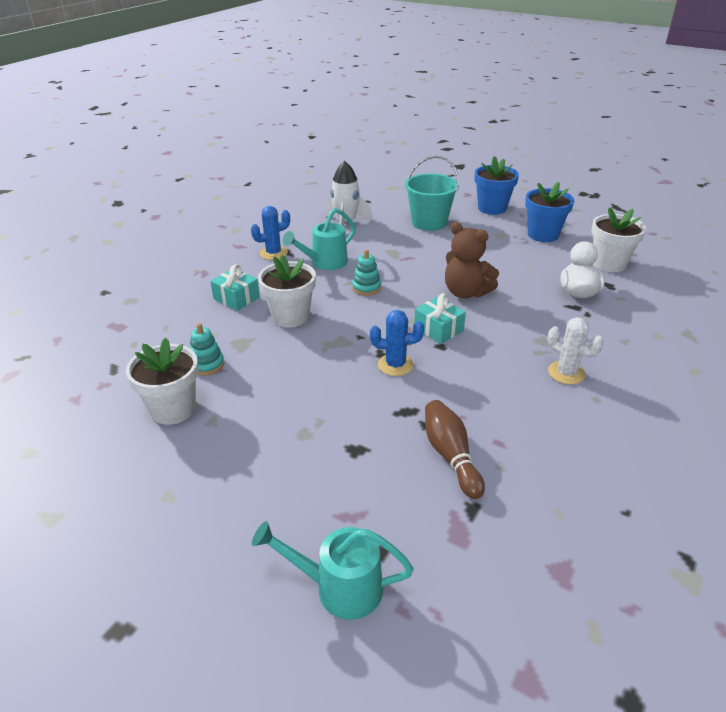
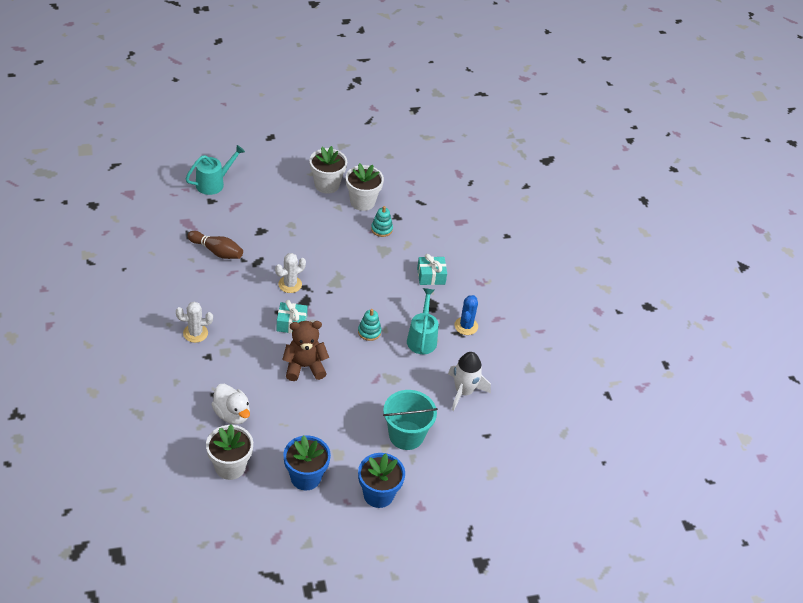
camera: 130 degrees right, 10 degrees up
(290, 317) = (383, 282): white flower pot -> white flower pot (327, 185)
(395, 365) = (290, 284): blue cactus -> white cactus

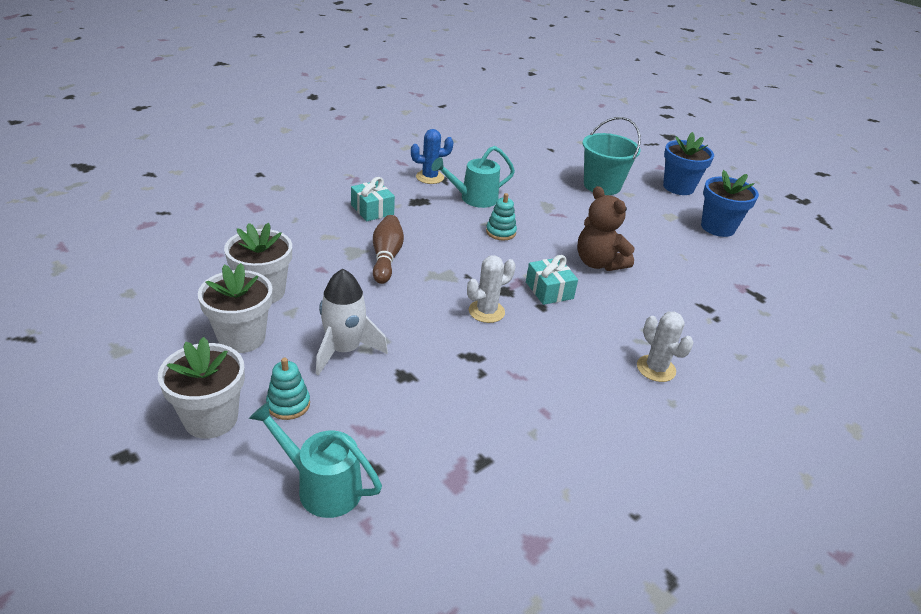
camera: 115 degrees left, 10 degrees down
(217, 251) = (490, 409): brown bowling pin -> brown bowling pin (386, 257)
(230, 466) = (773, 275): white flower pot -> white flower pot (211, 419)
(232, 414) = (719, 294): white duck -> none
(290, 284) = (486, 311): white cactus -> white cactus turned 60 degrees counterclockwise
(381, 229) = (313, 262): turquoise stacking toy -> turquoise stacking toy (288, 404)
(463, 392) = (516, 166): white rocket -> white rocket (344, 350)

